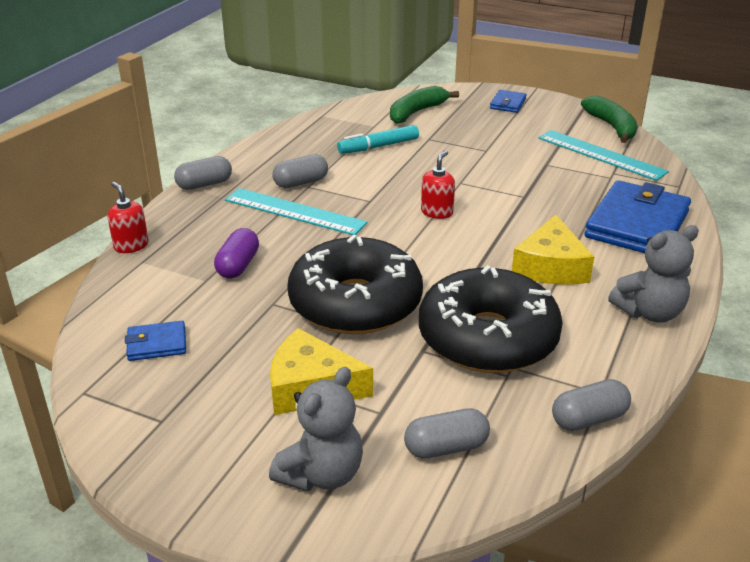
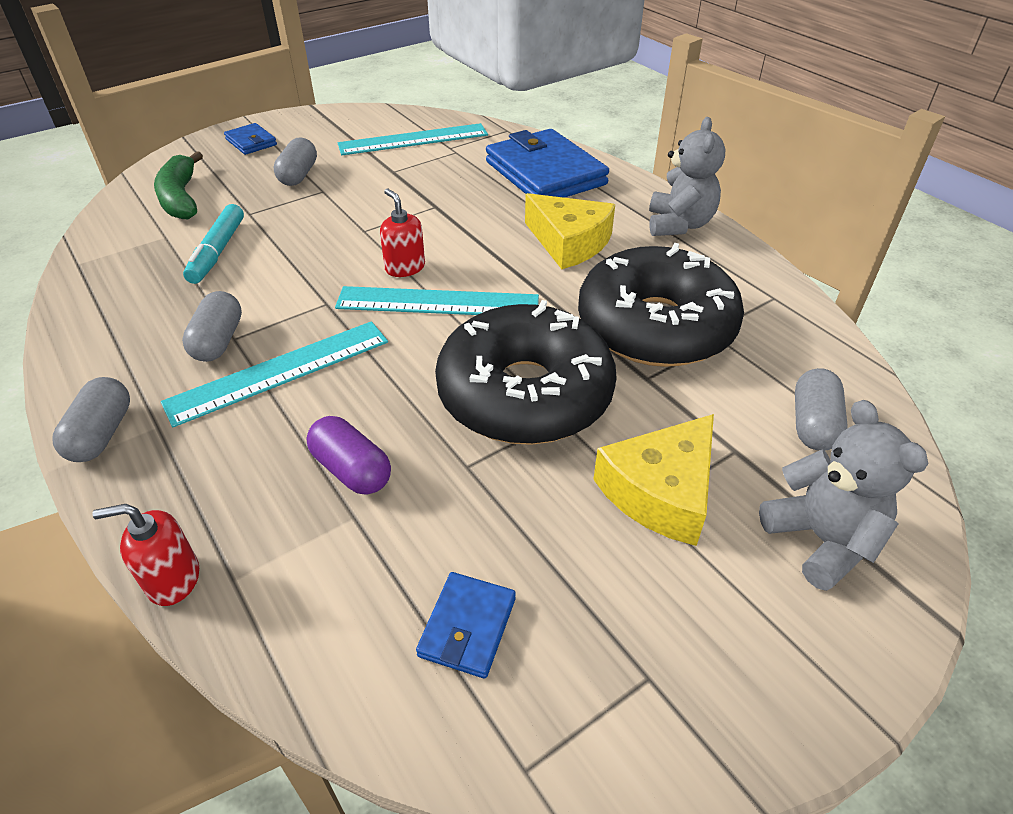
camera: 60 degrees left, 10 degrees up
(413, 238) = (438, 302): none -> turquoise ruler
(589, 419) = (808, 319): grey capsule -> grey capsule (298, 175)
(612, 127) = (373, 114): green banana -> none

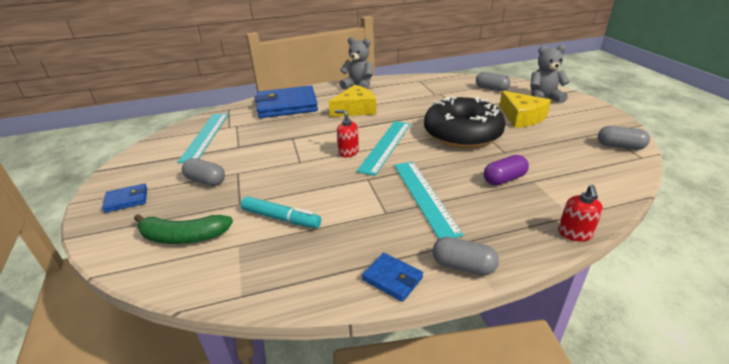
camera: 70 degrees left, 10 degrees down
(218, 341) = (386, 218): grey capsule -> grey capsule (620, 146)
(405, 267) = (348, 152): red soap dispenser -> red soap dispenser turned 45 degrees clockwise
(467, 627) = (588, 160): blue wallet -> blue wallet (392, 279)
(655, 326) = (428, 102): black donut -> none

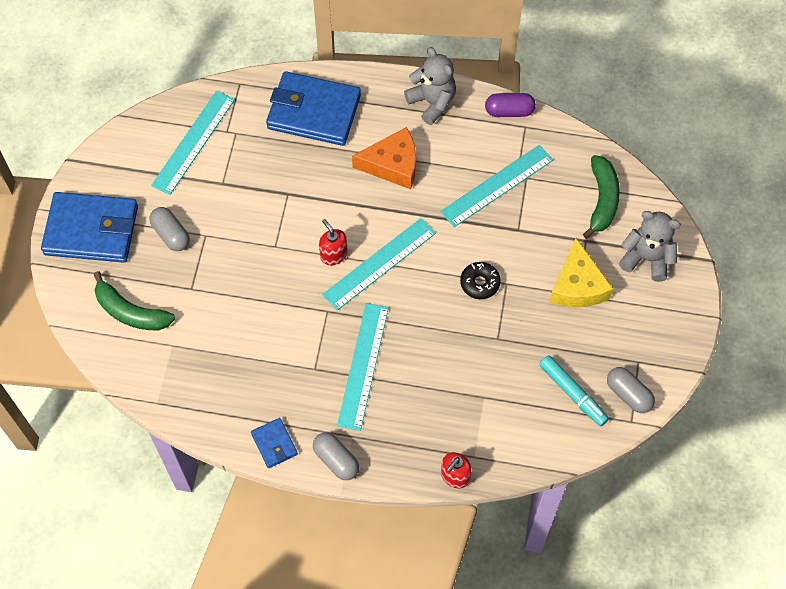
camera: 25 degrees right, 30 degrees up
(126, 200) = (91, 230): blue wallet -> blue wallet, size x2.16
(281, 218) = (220, 329): turquoise marker -> turquoise marker (572, 393)
(355, 109) = (393, 165): yellow cheese -> orange cheese
(427, 99) = (497, 186): none -> turquoise ruler
(462, 134) = (480, 283): black donut -> black donut, size x0.40
(491, 89) = (602, 200): grey capsule -> green banana
(504, 179) = (457, 380): purple capsule -> purple capsule (509, 111)

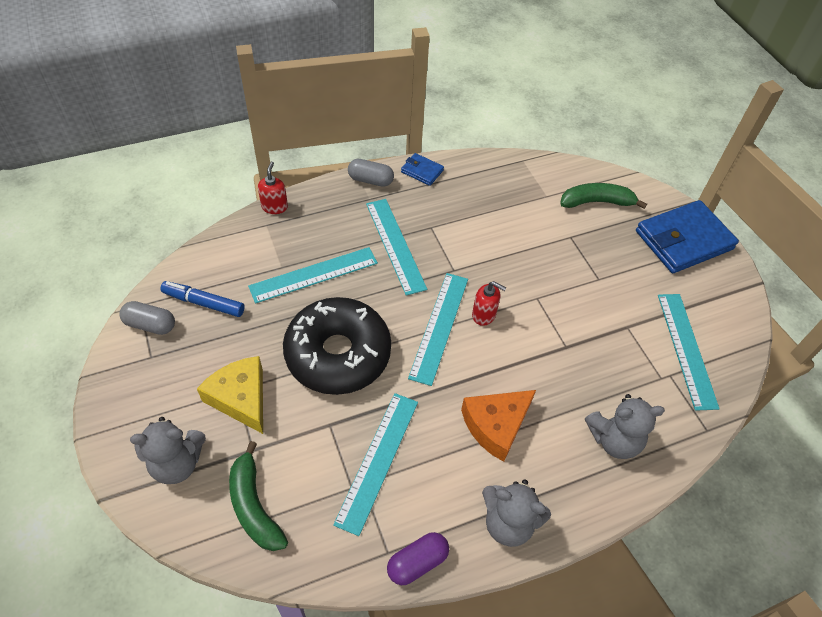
camera: 145 degrees right, 10 degrees down
(171, 234) = (624, 266): grey capsule -> none
(314, 112) = (614, 440): blue wallet -> grey teddy bear
(458, 372) = (314, 275): none -> turquoise ruler
(480, 283) = (338, 354): black donut -> black donut, size x2.50
(572, 393) = (204, 303): turquoise marker -> blue marker

